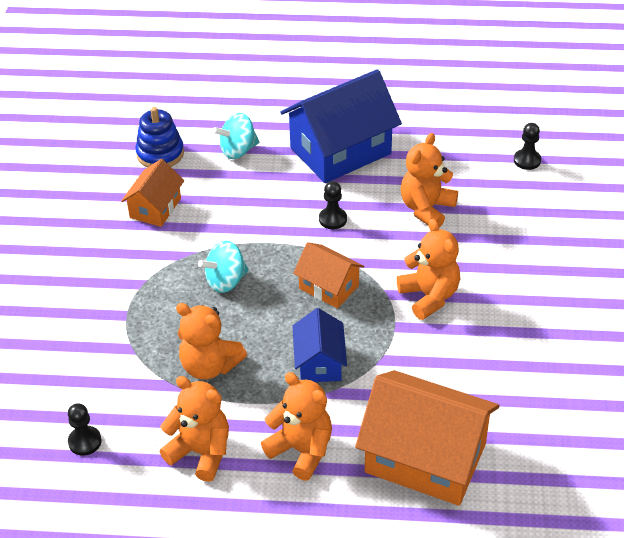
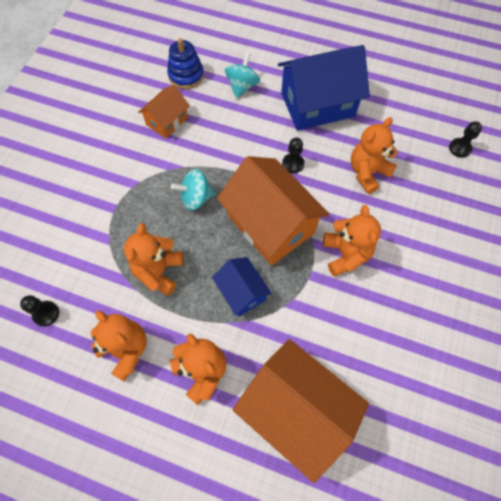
camera: 15 degrees right, 20 degrees up
(209, 366) = (159, 271): orange teddy bear -> orange teddy bear turned 60 degrees clockwise
(238, 150) = (242, 86): turquoise spinning top -> turquoise spinning top turned 120 degrees clockwise
(319, 362) = (241, 292): blue house -> blue house turned 45 degrees counterclockwise
(329, 287) = (270, 224): orange house -> orange house, size x1.88

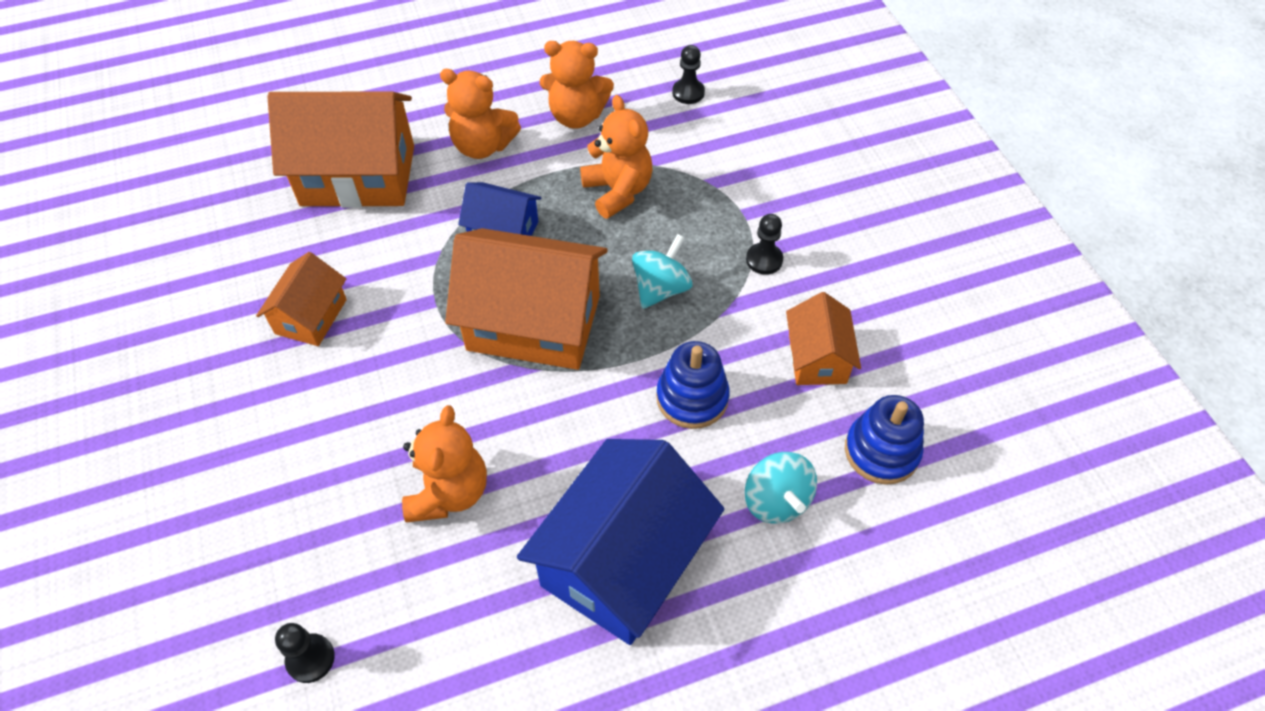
camera: 140 degrees right, 10 degrees down
(234, 141) = (692, 398): none -> blue stacking toy
(293, 164) = (575, 425): black pawn -> black pawn (764, 260)
(345, 254) = (404, 352): orange teddy bear -> none
(383, 313) = (311, 316): none -> orange house

